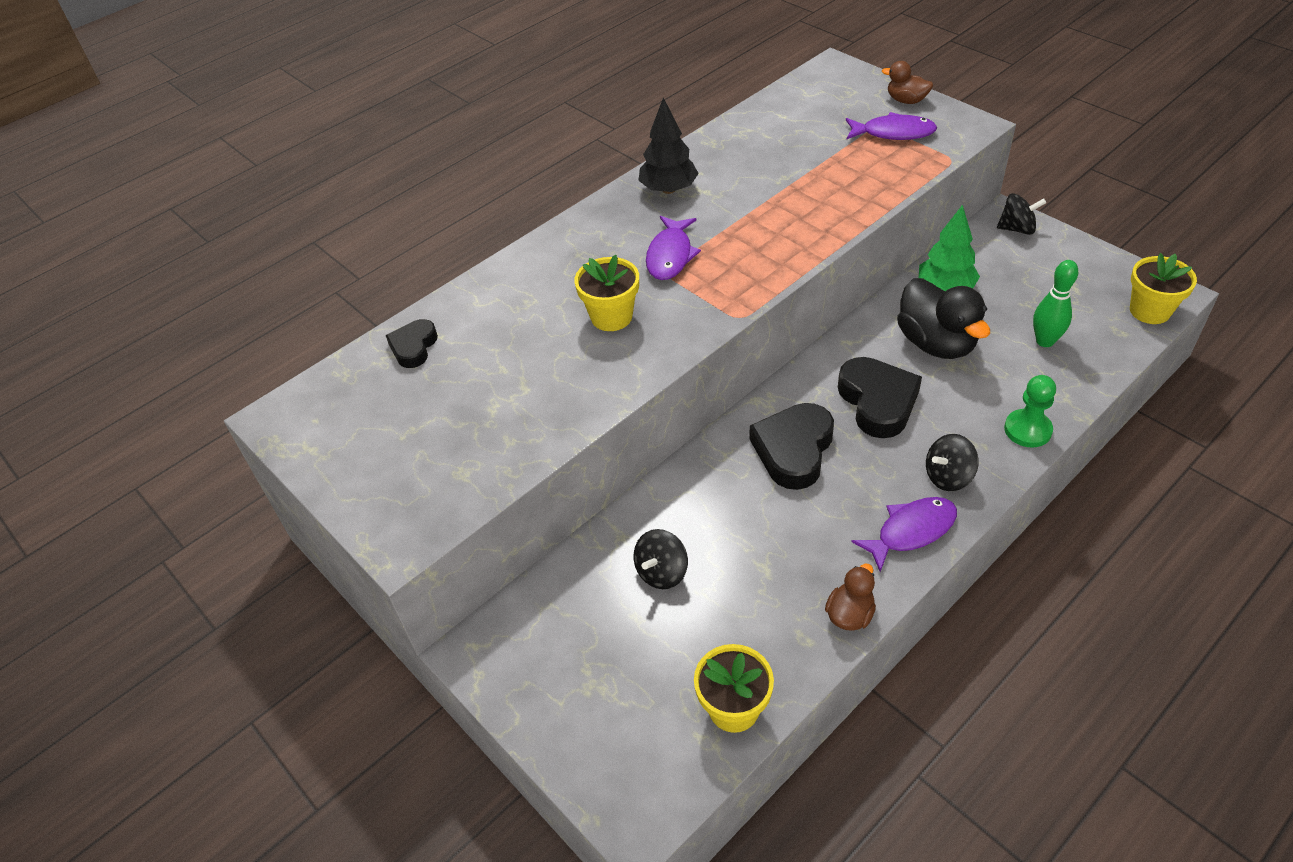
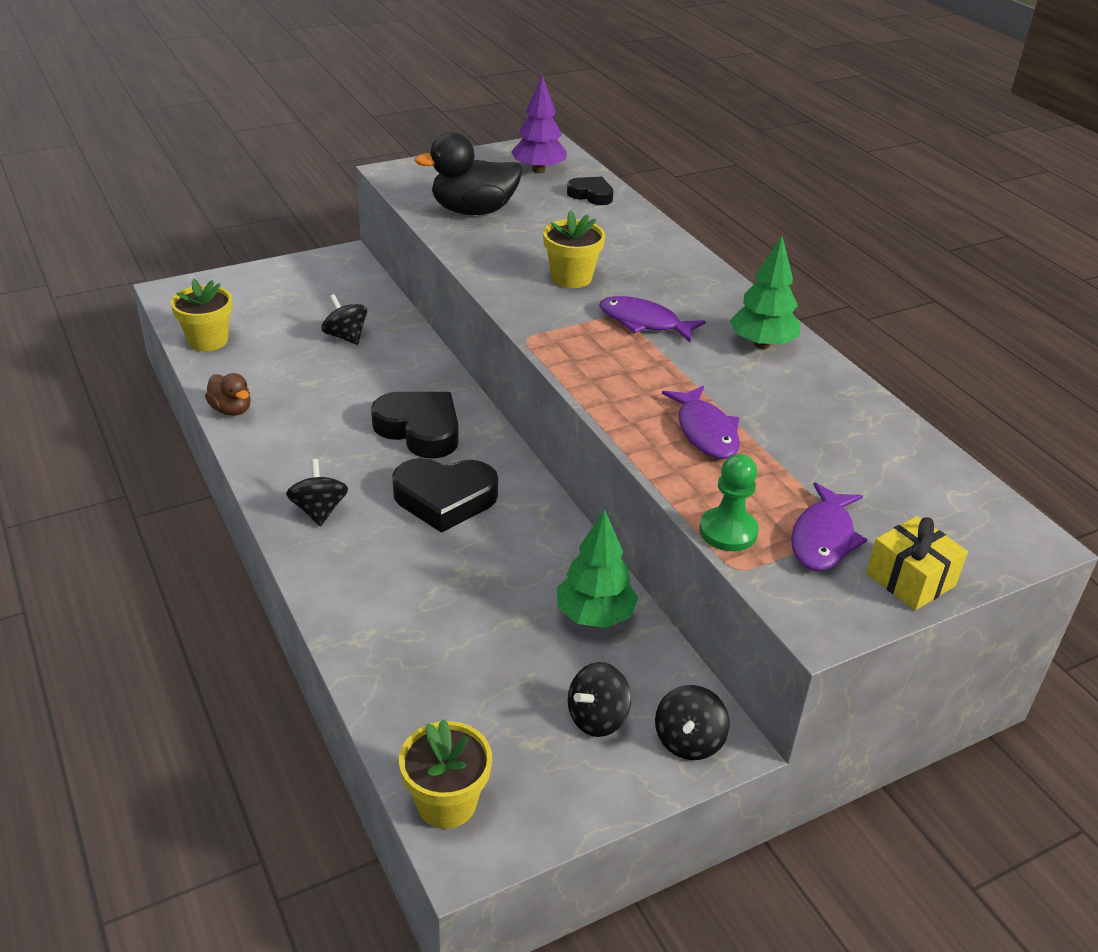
camera: 100 degrees right, 10 degrees down
(356, 406) = (538, 170): none -> purple tree
(669, 189) = (762, 344): black tree -> green tree
(906, 100) = (910, 579): brown duck -> yellow gift
(911, 531) = (279, 467): purple fish -> purple fish (705, 432)
(936, 343) = (504, 571): black duck -> black duck (473, 211)
(1027, 430) = (334, 589): green pawn -> green pawn (728, 531)
(1032, 267) = (597, 718): none -> black spinning top
(1045, 341) = (453, 665): green bowling pin -> none

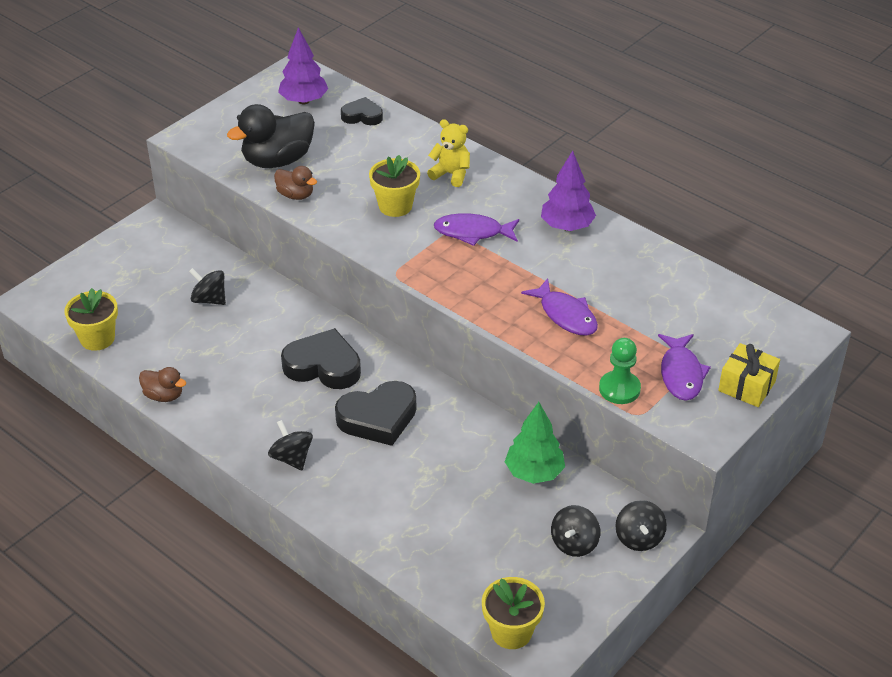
camera: 20 degrees left, 5 degrees up
(469, 243) = (295, 195): none -> brown duck
(654, 265) = (451, 174): none -> yellow teddy bear
(762, 344) = (567, 226): green tree -> purple tree

